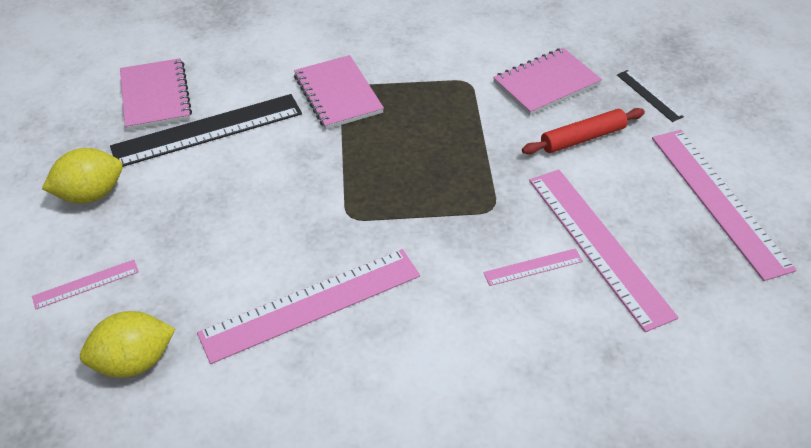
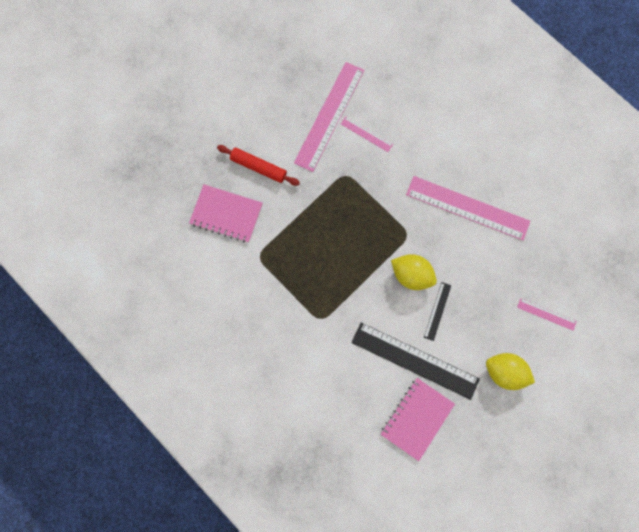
camera: 130 degrees left, 30 degrees up
(134, 361) = (556, 252): yellow lemon -> yellow lemon (411, 275)
(338, 94) = (328, 317): pink notebook -> none
(649, 95) = (194, 156): black ruler -> black ruler (437, 311)
(718, 200) = (254, 82): pink ruler -> none

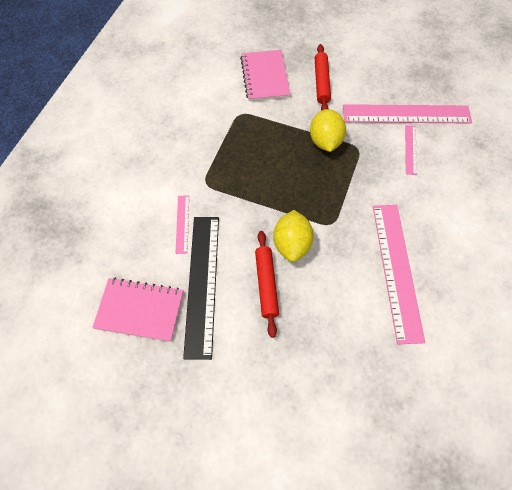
camera: 65 degrees right, 15 degrees down
(437, 311) = (266, 284): black ruler -> red rolling pin
(504, 372) = (232, 385): yellow lemon -> yellow lemon (325, 141)
(546, 314) = (325, 408): pink ruler -> pink ruler (182, 224)

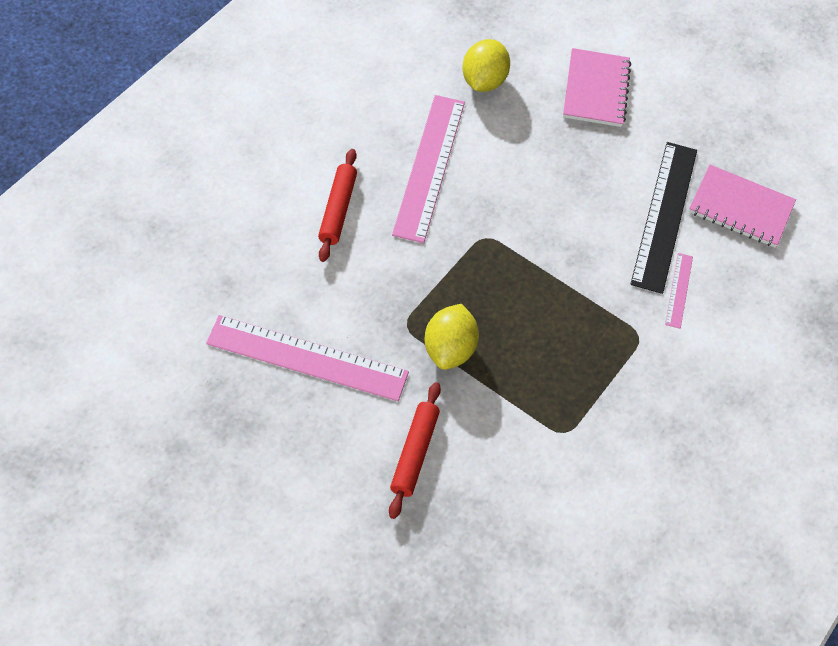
camera: 170 degrees left, 5 degrees down
(265, 77) = (505, 492): pink notebook -> pink notebook (596, 90)
(266, 284) = (588, 194): red rolling pin -> red rolling pin (337, 209)
(292, 244) = (544, 228): yellow lemon -> yellow lemon (483, 81)
(410, 149) = (331, 302): pink ruler -> none

